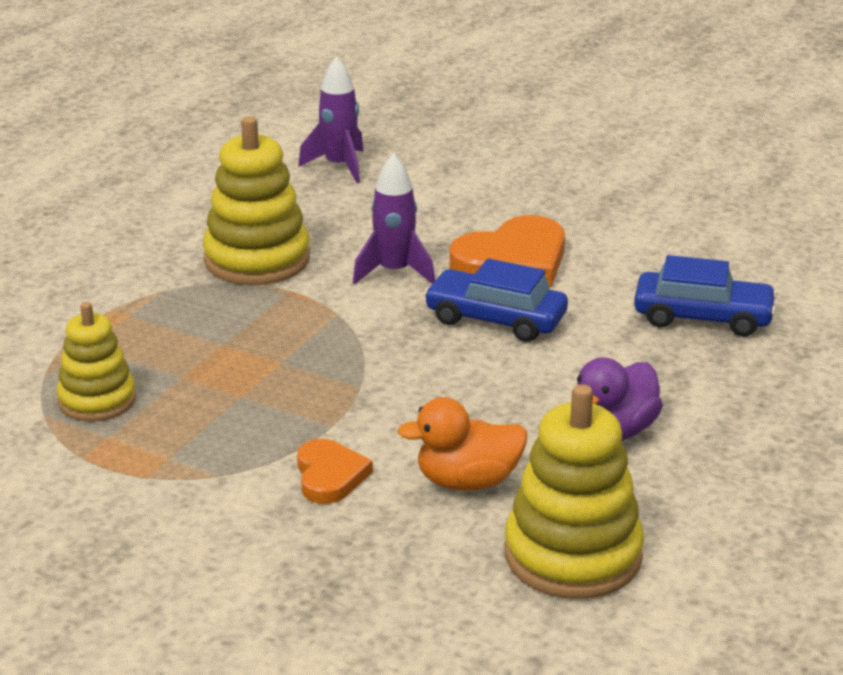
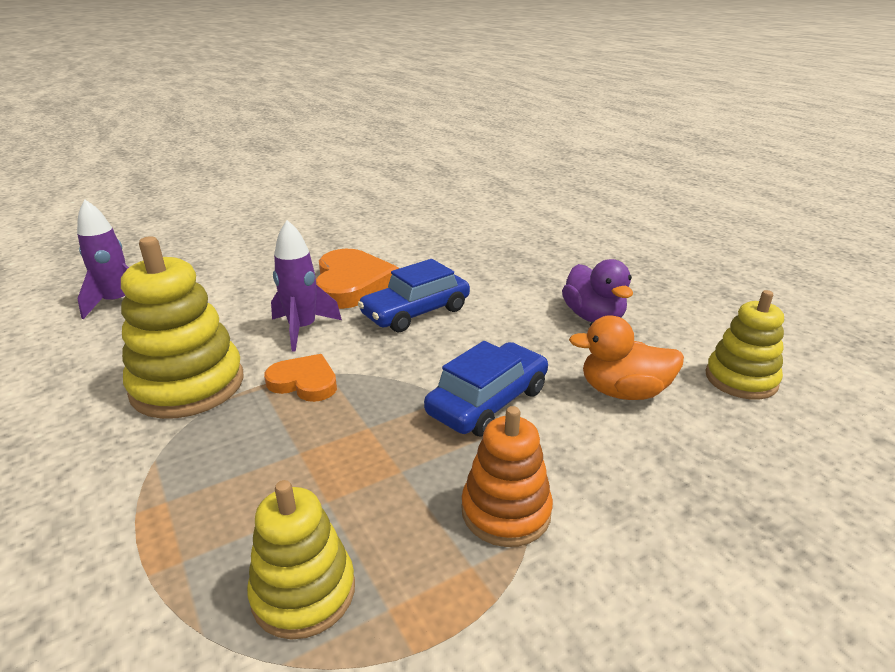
camera: 60 degrees left, 0 degrees up
(235, 457) = (506, 511): none -> orange stacking toy
(330, 476) = (575, 460): orange heart -> orange heart (304, 382)
(467, 482) = (623, 392): orange duck -> orange duck turned 75 degrees clockwise
(572, 555) = (741, 379): yellow stacking toy -> yellow stacking toy, size x0.64
(702, 317) = (488, 253): blue car -> blue car (488, 401)

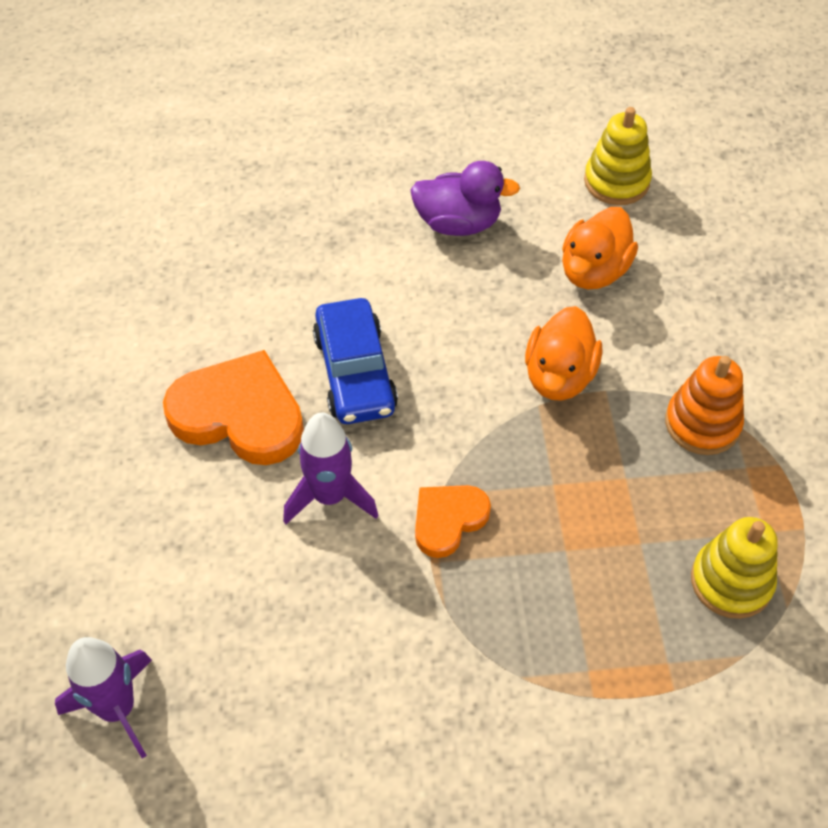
camera: 65 degrees left, 25 degrees up
(188, 385) = (396, 635): yellow stacking toy -> none
(488, 401) = (559, 376): blue car -> orange duck

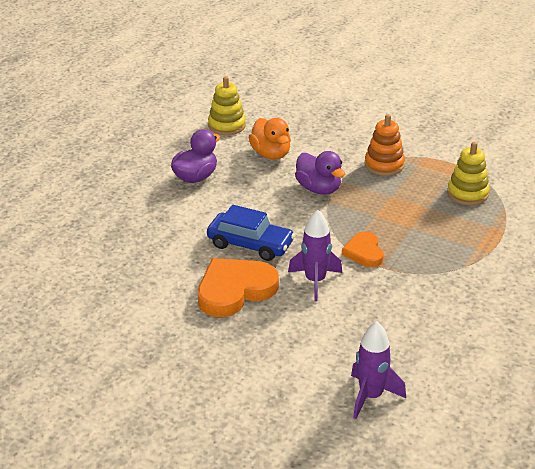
camera: 55 degrees left, 20 degrees down
(559, 376) = (318, 189): orange duck -> purple duck

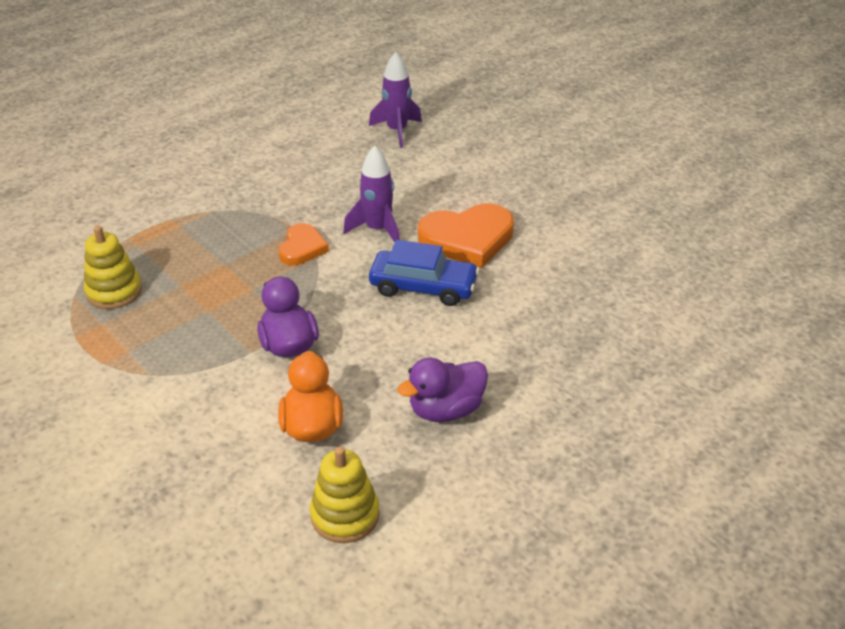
camera: 160 degrees left, 5 degrees up
(250, 244) = (423, 287): blue car -> blue car turned 150 degrees clockwise
(384, 165) = (170, 362): orange stacking toy -> none

